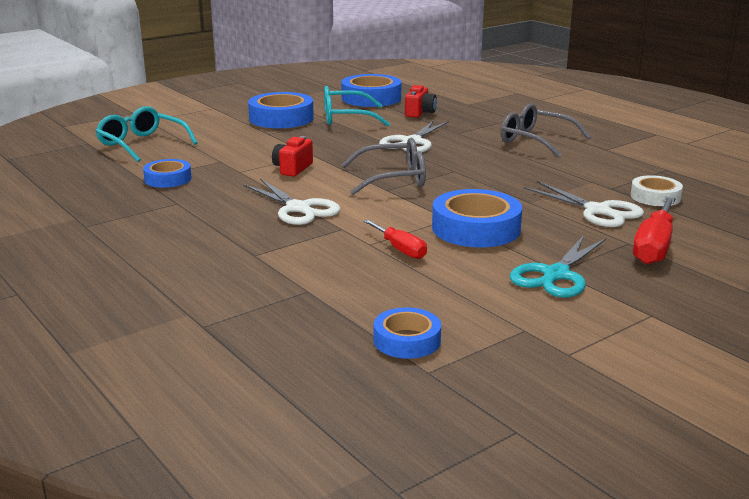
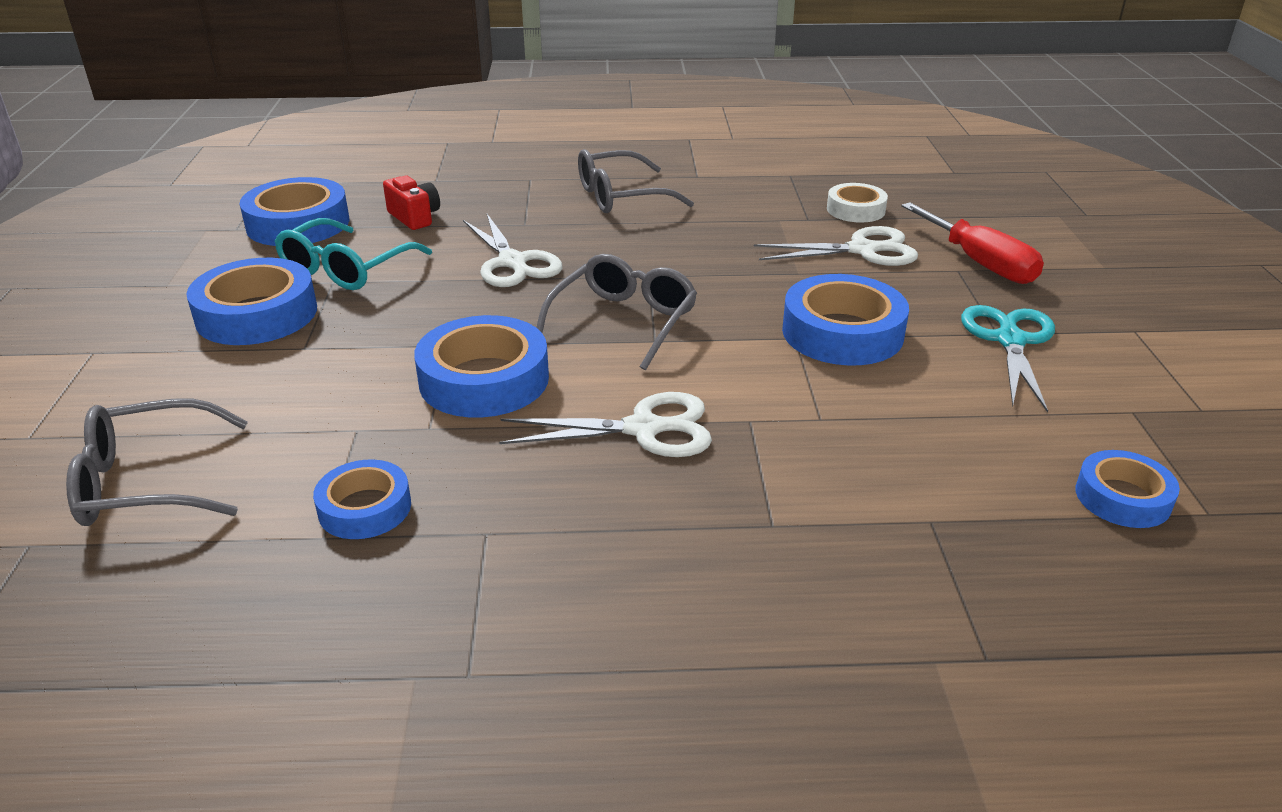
camera: 55 degrees left, 10 degrees up
(142, 144) = (150, 482): turquoise glasses -> grey glasses
(292, 169) = (484, 379): red camera -> blue tape
(400, 249) = (859, 404): red screwdriver -> none
(555, 275) = (1010, 340): turquoise scissors -> turquoise scissors turned 150 degrees counterclockwise

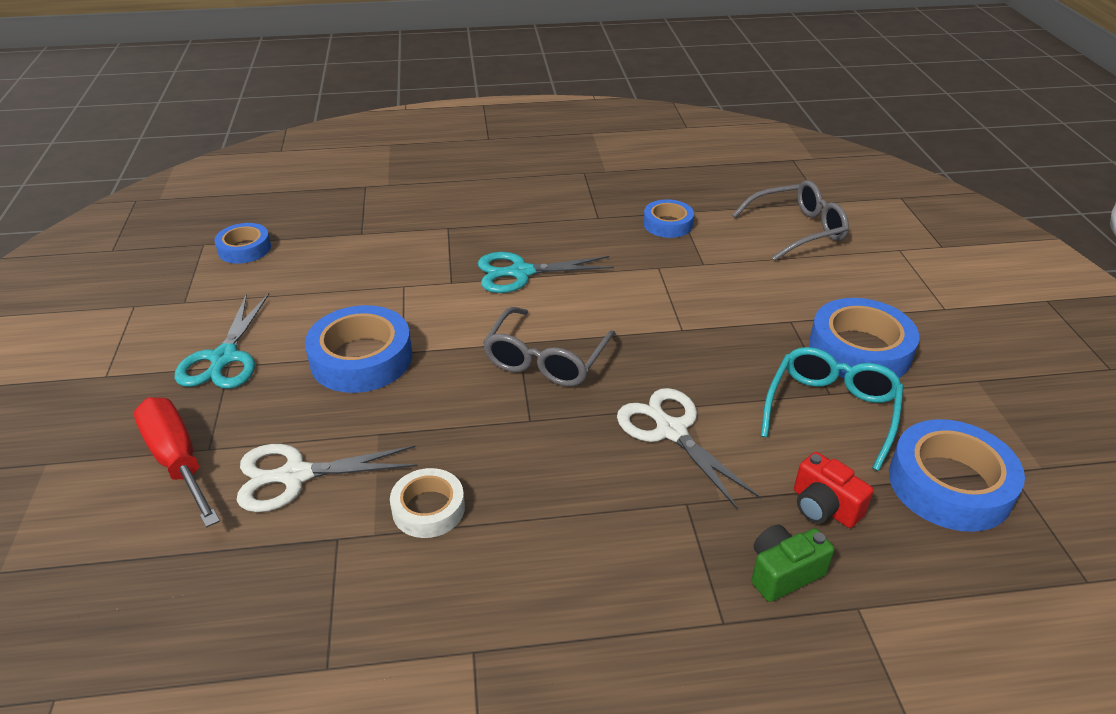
camera: 175 degrees right, 5 degrees up
(474, 193) = (783, 573): none -> green camera
(484, 379) = (639, 301): blue tape -> none
(622, 196) = (579, 578): grey glasses -> none
(645, 429) = (519, 273): white scissors -> turquoise scissors
(856, 210) = (266, 564): white tape -> white tape (428, 509)

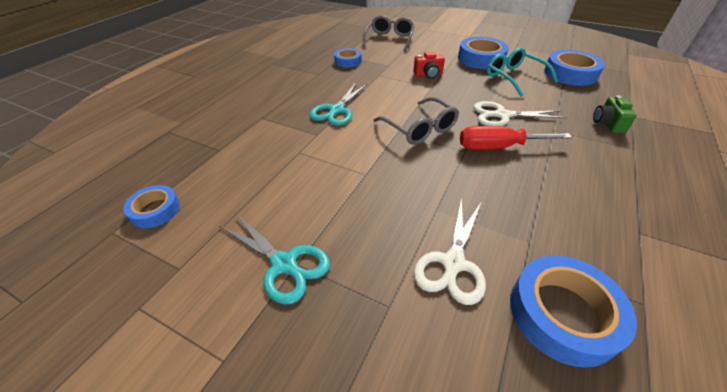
camera: 55 degrees left, 5 degrees up
(177, 460) = (390, 333): red screwdriver -> red screwdriver (498, 147)
(361, 358) = (355, 193): blue tape -> blue tape (562, 314)
(428, 509) = (518, 211): white tape -> none
(824, 507) = (571, 100): red camera -> red camera (428, 75)

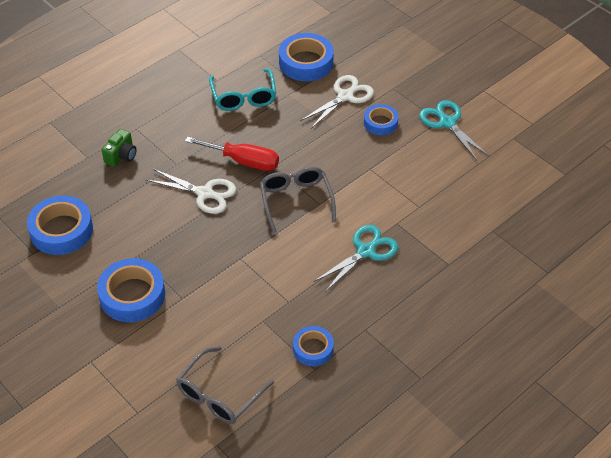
camera: 160 degrees left, 5 degrees up
(155, 210) = (538, 183): blue tape -> blue tape (380, 123)
(428, 75) = (227, 282): red camera -> none
(514, 78) = (132, 243): turquoise glasses -> turquoise glasses (243, 96)

